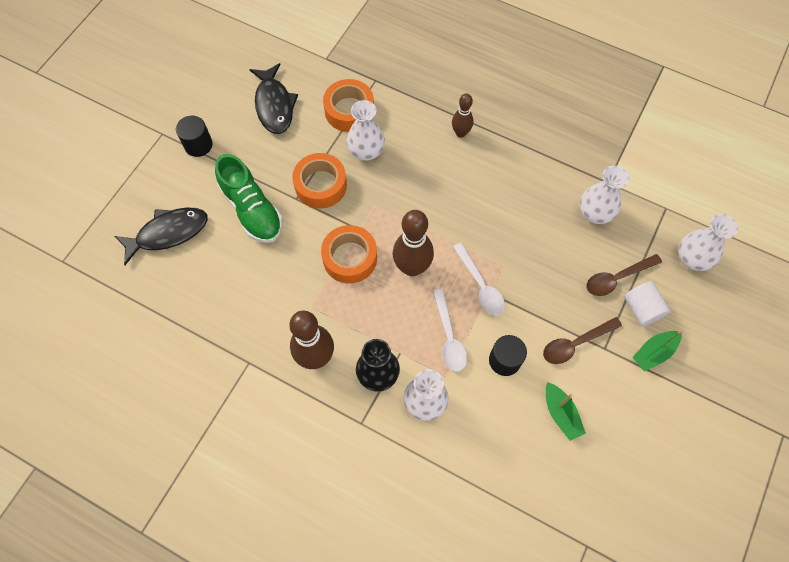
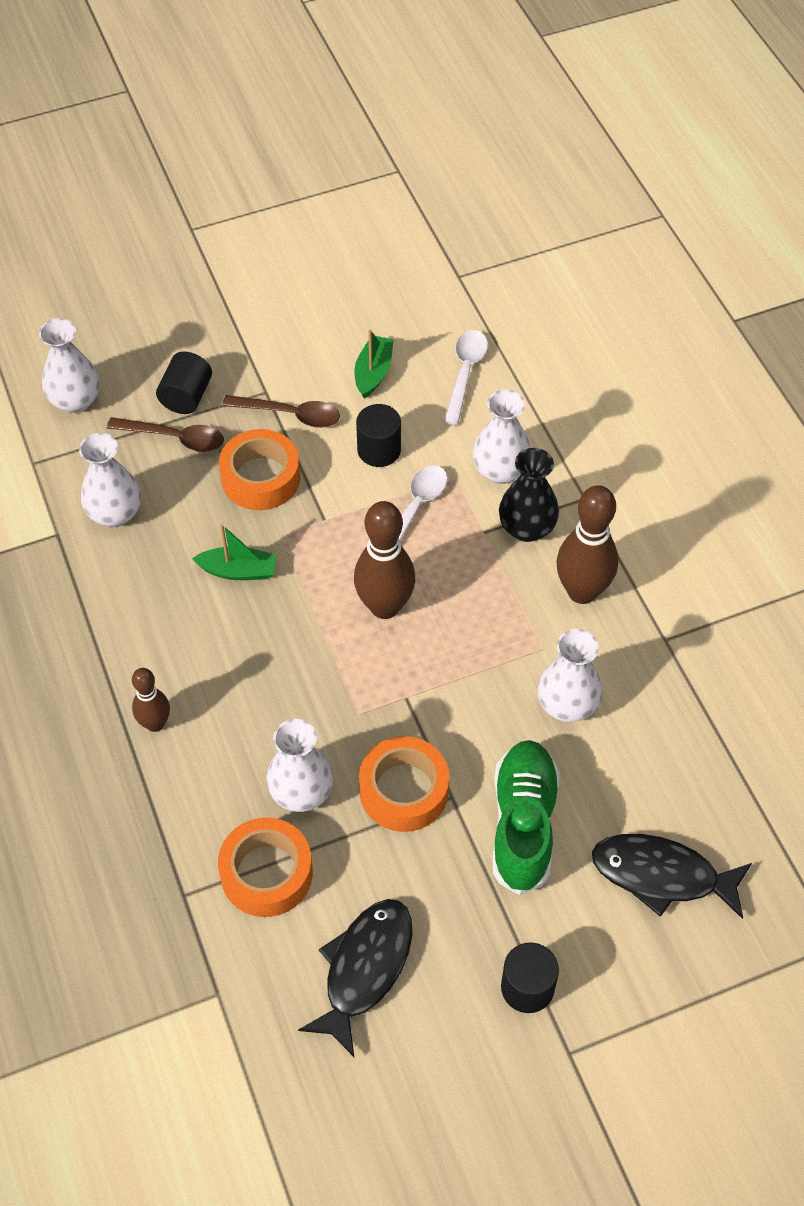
camera: 140 degrees left, 10 degrees down
(275, 284) = (567, 705): none -> white vase
(350, 258) = (449, 670): orange tape -> orange tape (261, 478)
(480, 285) = (327, 533): white spoon -> white spoon (465, 373)
(641, 309) = (186, 396): white cylinder -> black cylinder
(653, 352) = (223, 356): green boat -> green boat (238, 571)

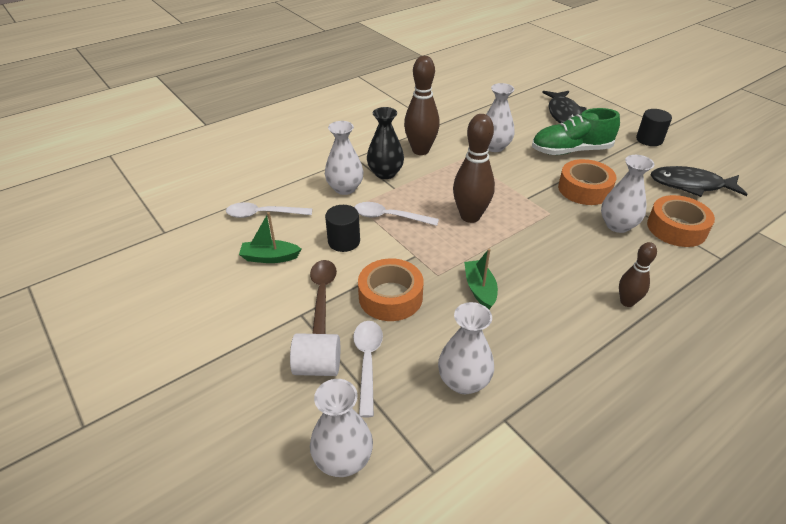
camera: 105 degrees left, 15 degrees down
(175, 438) = (367, 361): brown spoon -> white spoon
(186, 396) = (317, 367): black cylinder -> white cylinder

